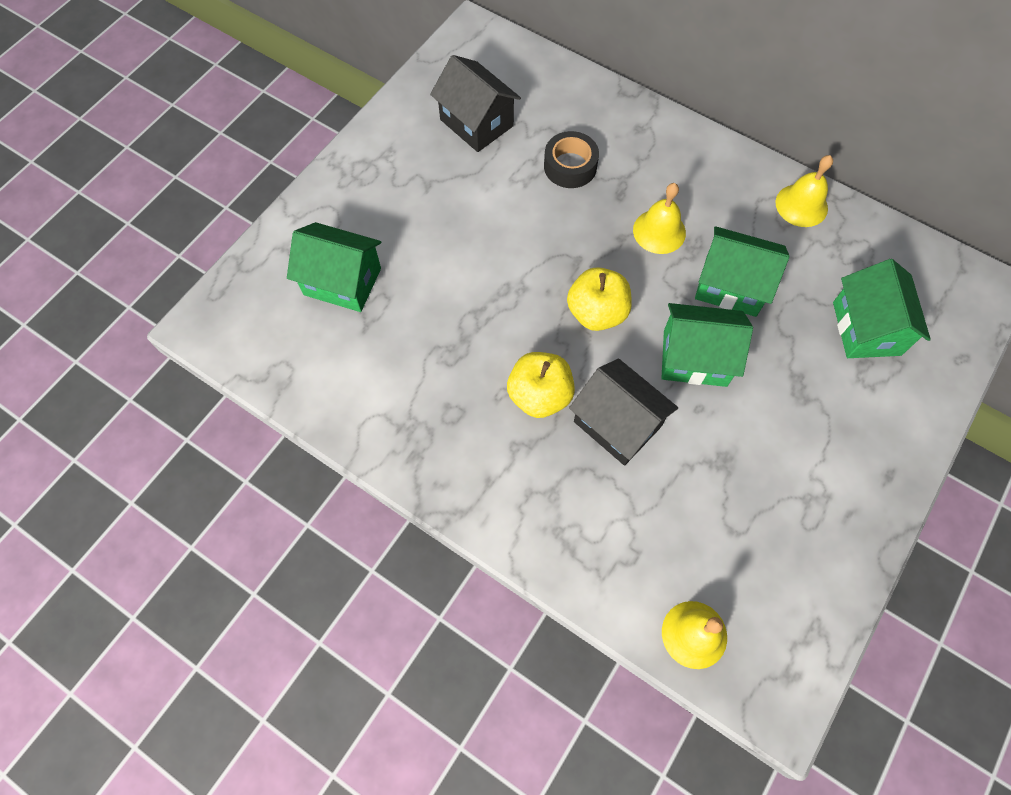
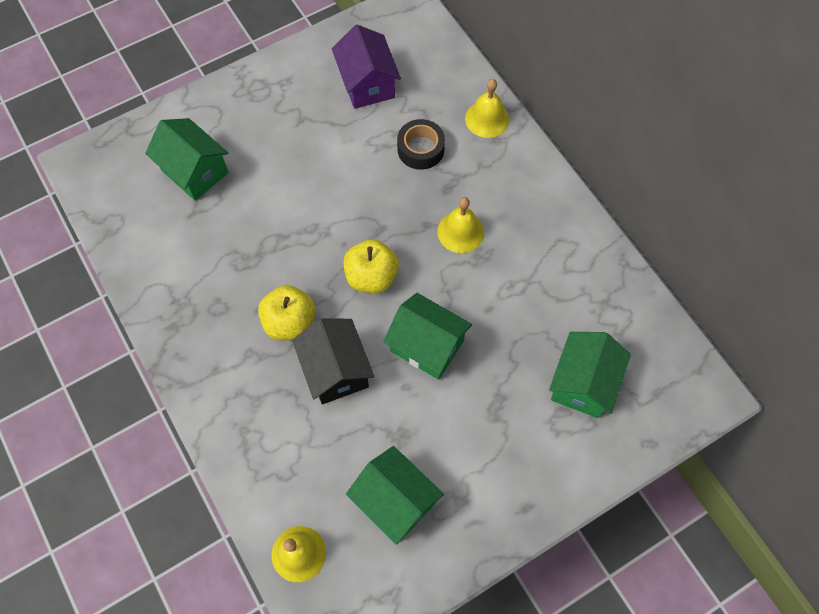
camera: 25 degrees right, 0 degrees up
(476, 123) = (367, 84): black house -> purple house
(731, 286) = (492, 300): green house -> green house (395, 501)
(801, 205) = (593, 258): yellow bell -> yellow bell (487, 119)

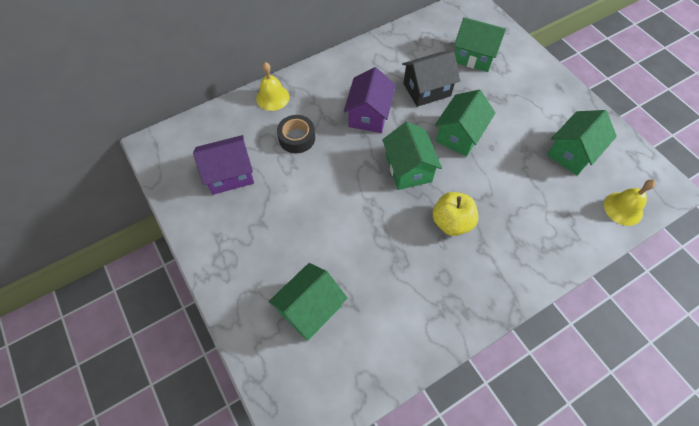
camera: 90 degrees left, 5 degrees down
(335, 370) = (486, 190): black house -> black house (427, 90)
(371, 277) = (408, 169): yellow apple -> green house
(460, 232) = (369, 115): yellow bell -> purple house

